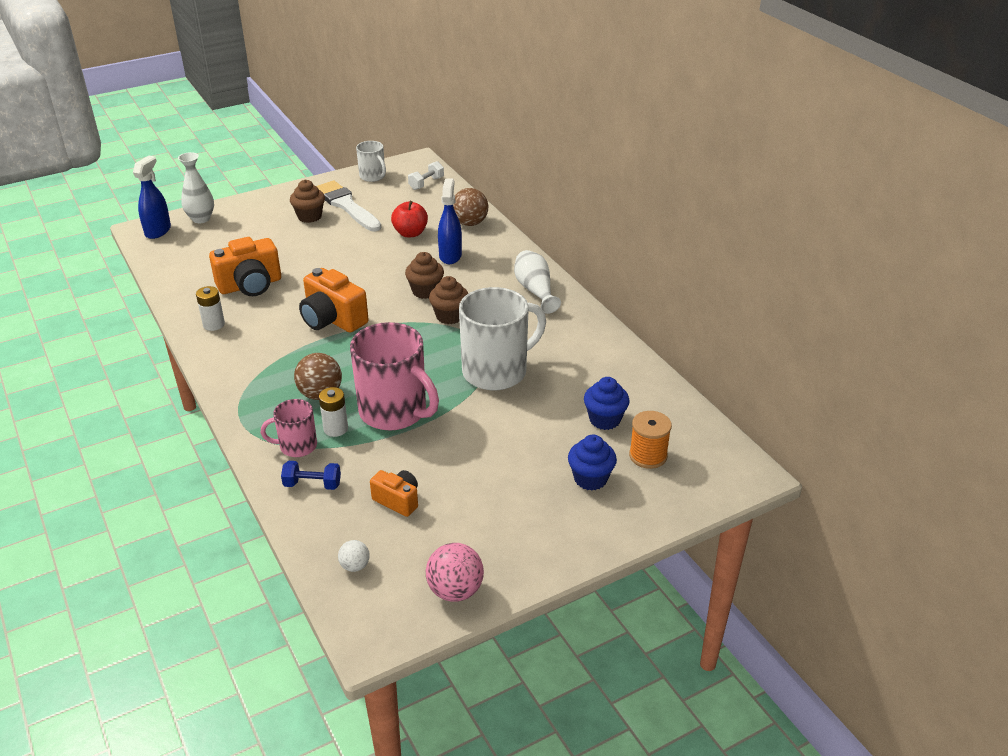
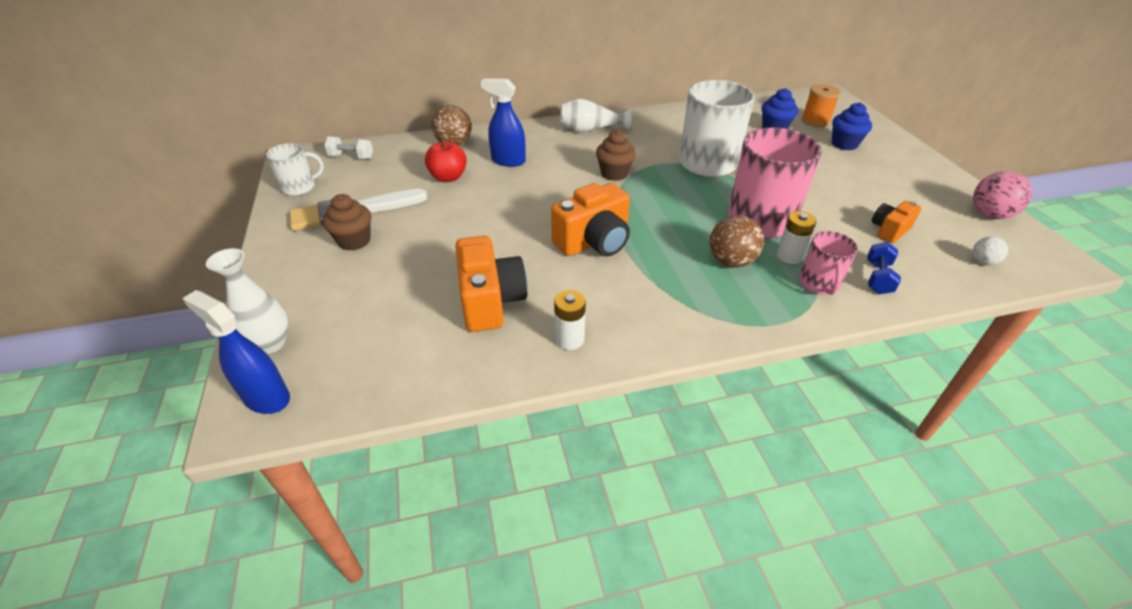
camera: 75 degrees left, 5 degrees up
(425, 291) = (565, 181): brown cupcake -> none
(426, 183) = (351, 157): white dumbbell -> white dumbbell turned 45 degrees counterclockwise

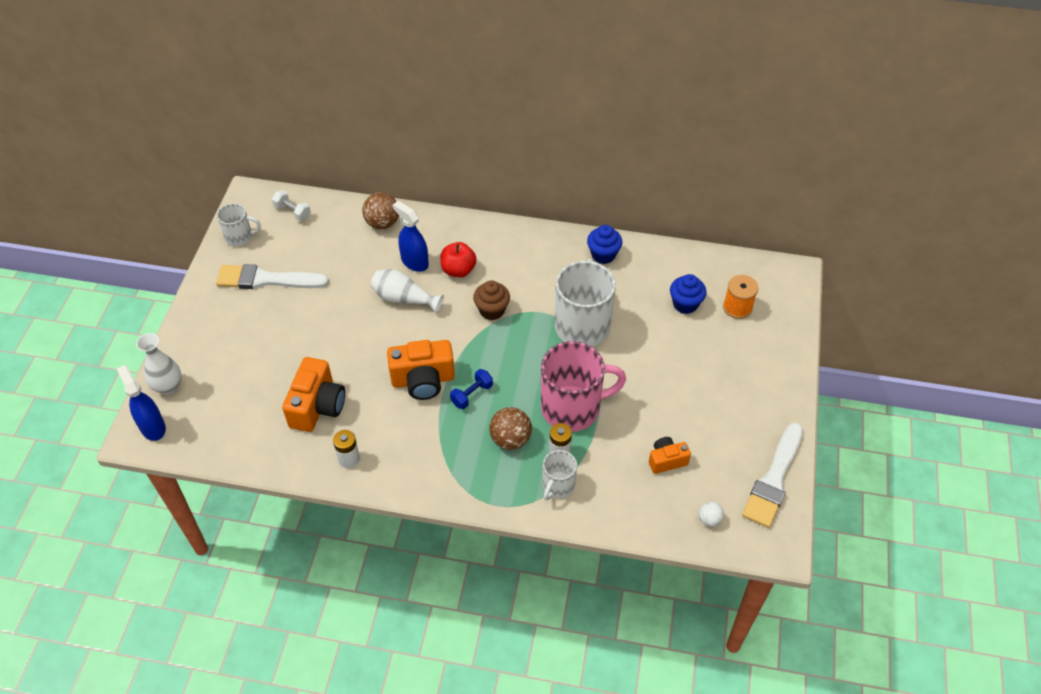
camera: 25 degrees right, 10 degrees up
(354, 241) = (254, 312): brown cupcake -> none
(448, 177) = (355, 265): red apple -> red apple (458, 270)
(590, 130) = (511, 245): white vase -> white vase (404, 299)
(819, 284) = (558, 485): pink mug -> white mug
(844, 144) = (733, 349): blue cupcake -> blue cupcake (603, 255)
(878, 278) = (608, 499): blue dumbbell -> blue dumbbell (472, 394)
(989, 215) = (774, 479): pink ball -> white brush

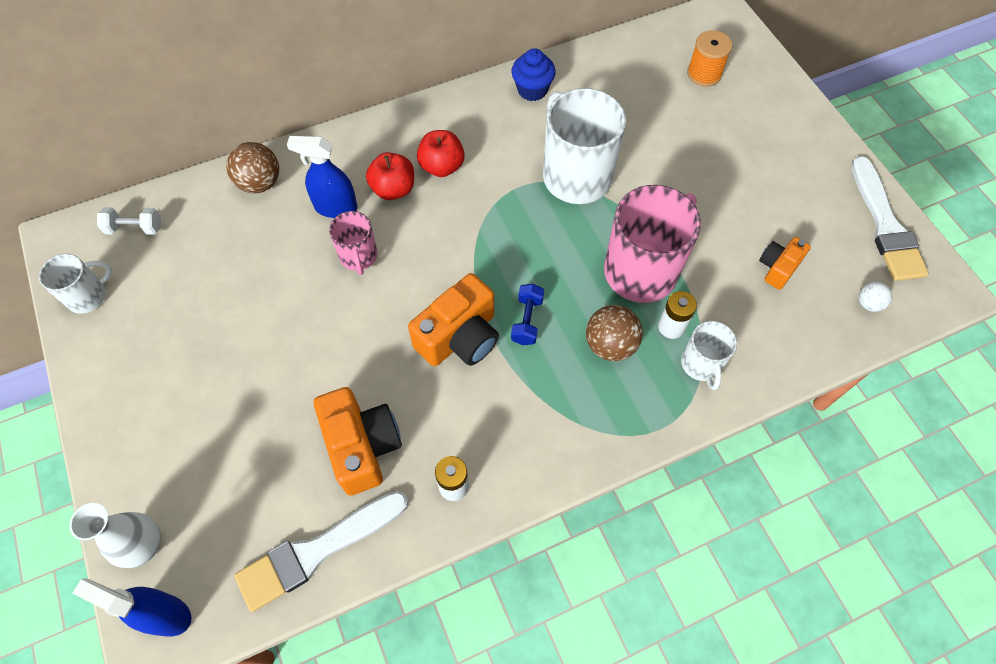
camera: 35 degrees left, 10 degrees up
(266, 279) = (168, 329): white brush -> white brush (317, 551)
(404, 299) = (358, 256): white vase -> pink mug
(492, 310) = (468, 213): brown cupcake -> none
(500, 272) = (442, 166): none -> red apple
(685, 304) = (654, 97): blue cupcake -> none

